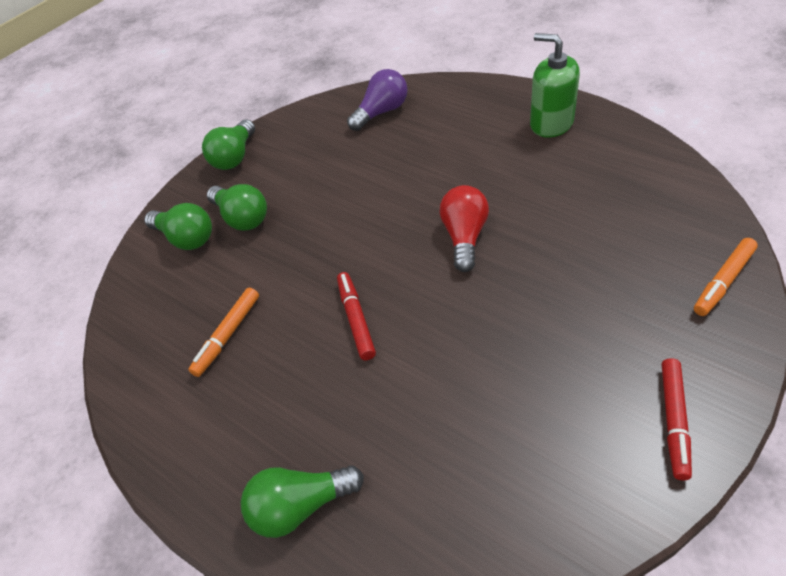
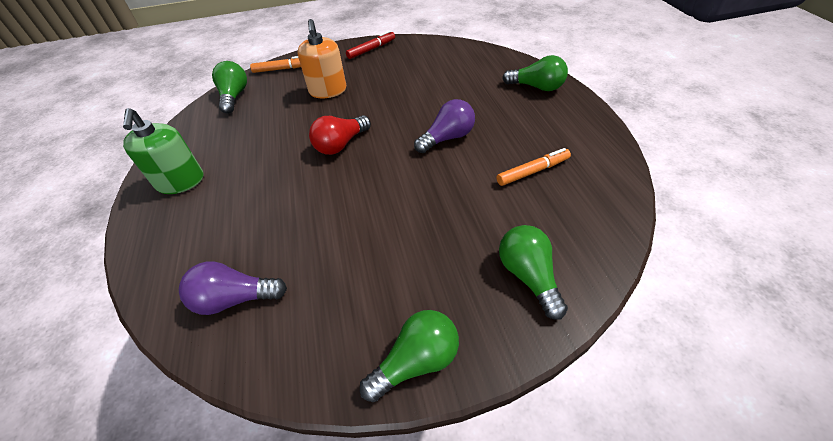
camera: 145 degrees left, 0 degrees up
(242, 218) = (464, 262): green light bulb -> green light bulb (234, 96)
(356, 319) = (447, 138): red marker -> purple light bulb
(594, 290) = (328, 91): none -> orange soap dispenser

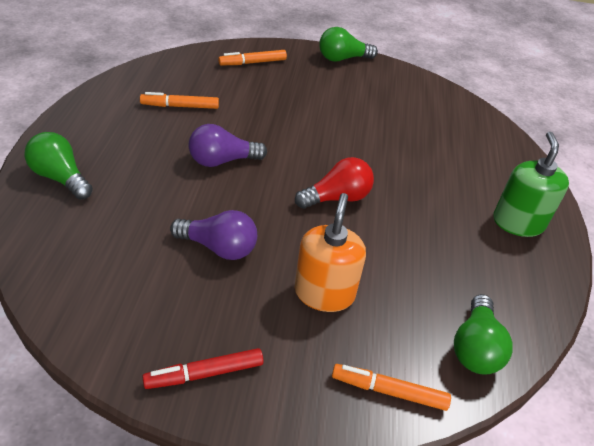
camera: 165 degrees left, 5 degrees down
(234, 299) = (447, 115): purple light bulb -> purple light bulb (219, 247)
(528, 276) = (253, 63): green light bulb -> orange marker

